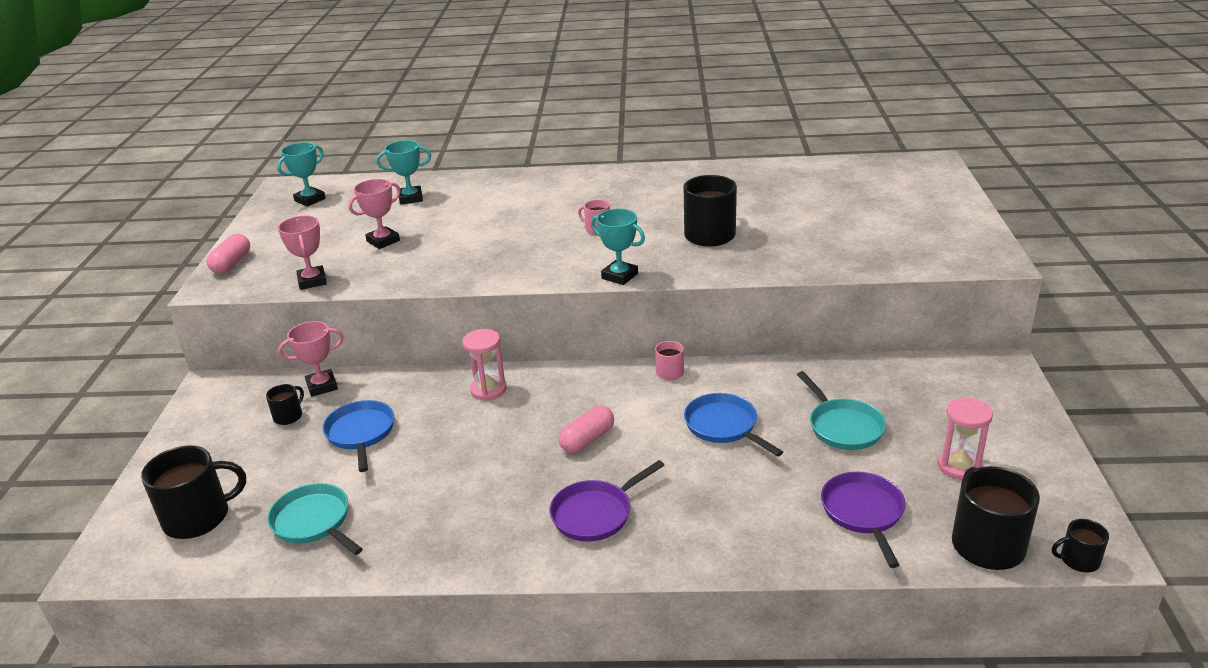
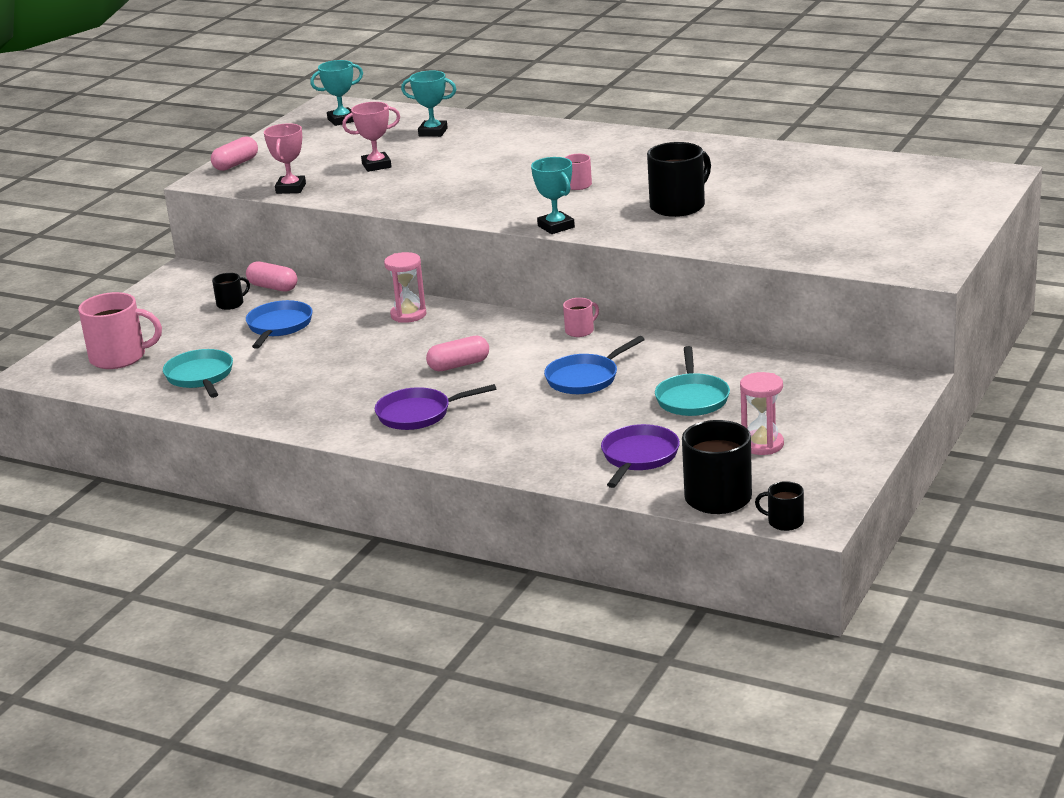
camera: 25 degrees right, 5 degrees down
(198, 517) = (119, 357): black mug -> pink mug
(322, 386) = (273, 287): pink trophy -> pink capsule
(724, 426) = (585, 378): blue pan -> blue pan turned 120 degrees counterclockwise

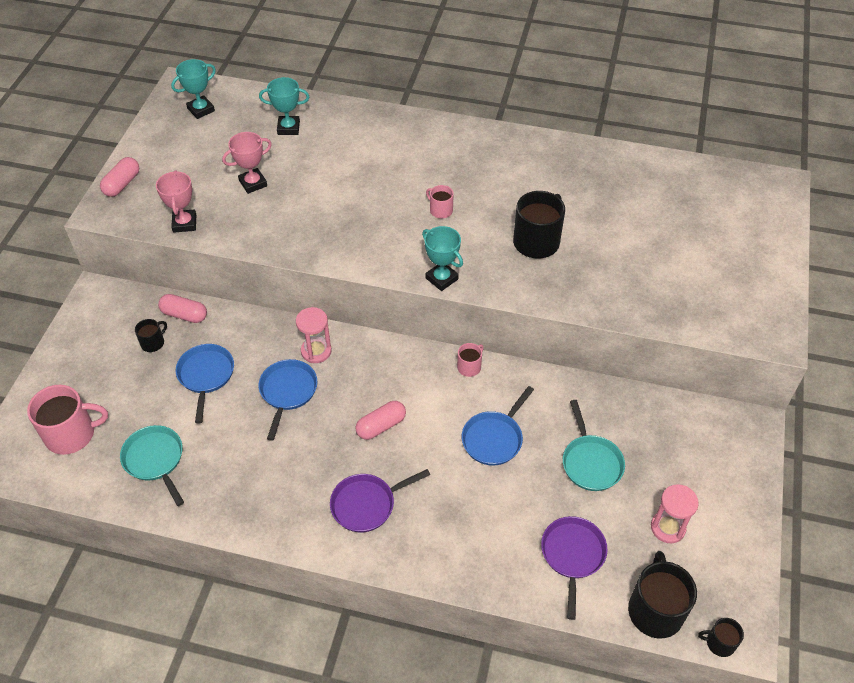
camera: 15 degrees left, 25 degrees up
(364, 340) = (287, 392): none -> blue pan

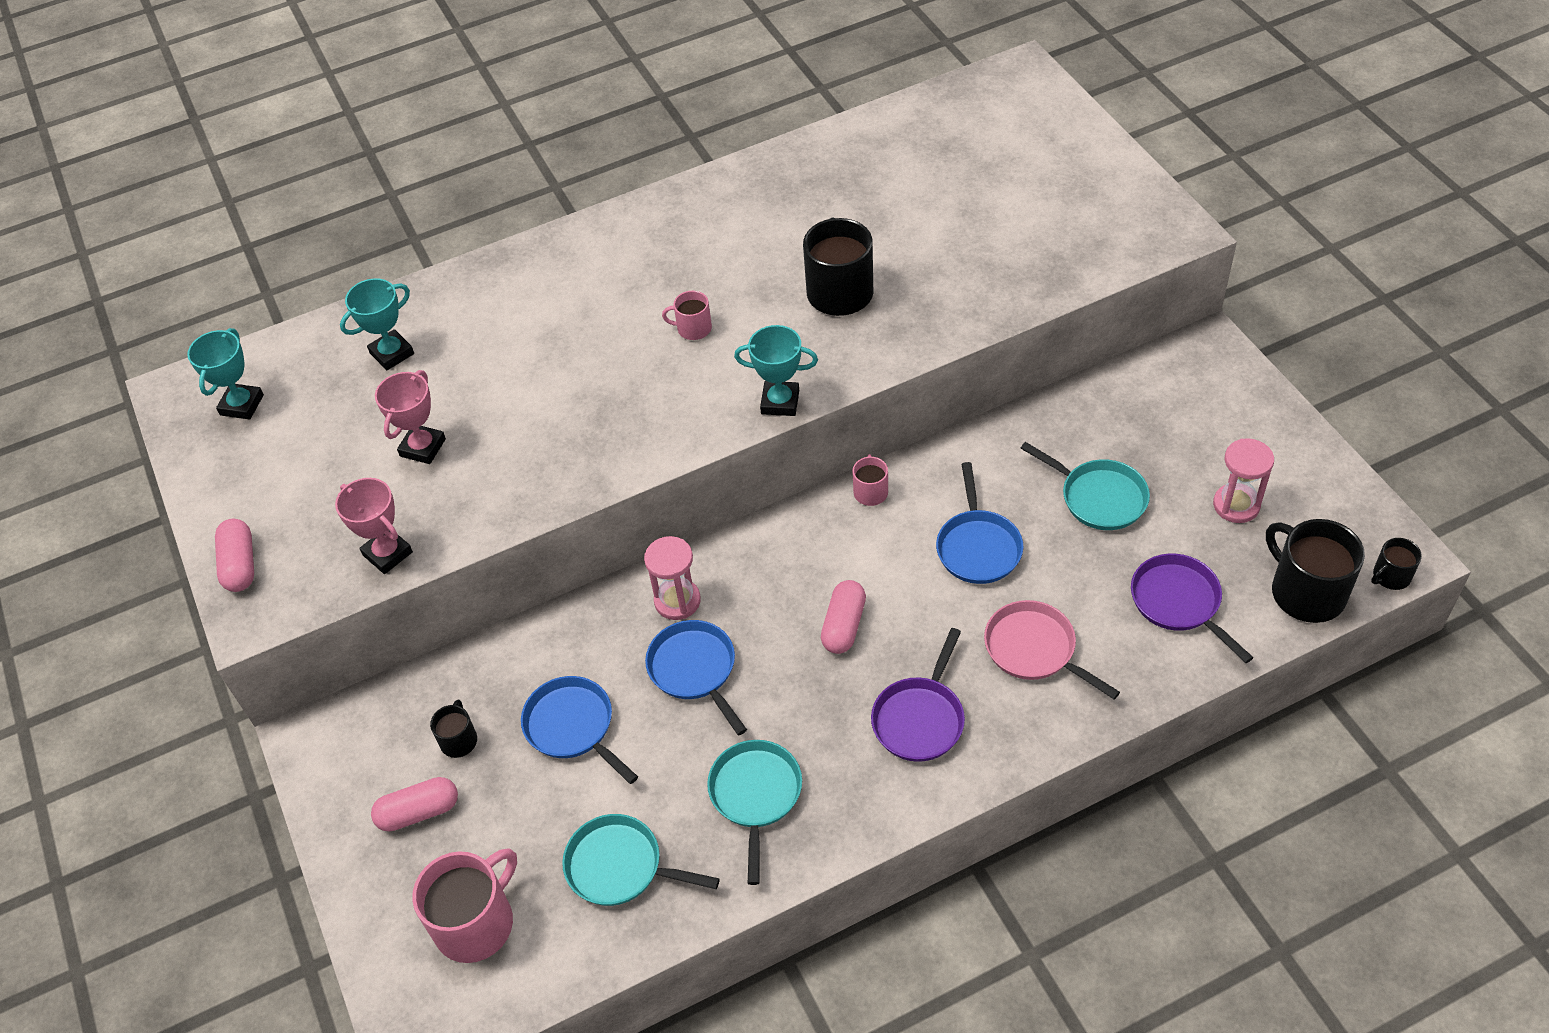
camera: 35 degrees left, 0 degrees up
(184, 315) = (462, 679): pink capsule -> pink capsule (419, 812)
(248, 477) = (755, 796): none -> turquoise pan
(464, 517) = (1035, 650): none -> pink pan

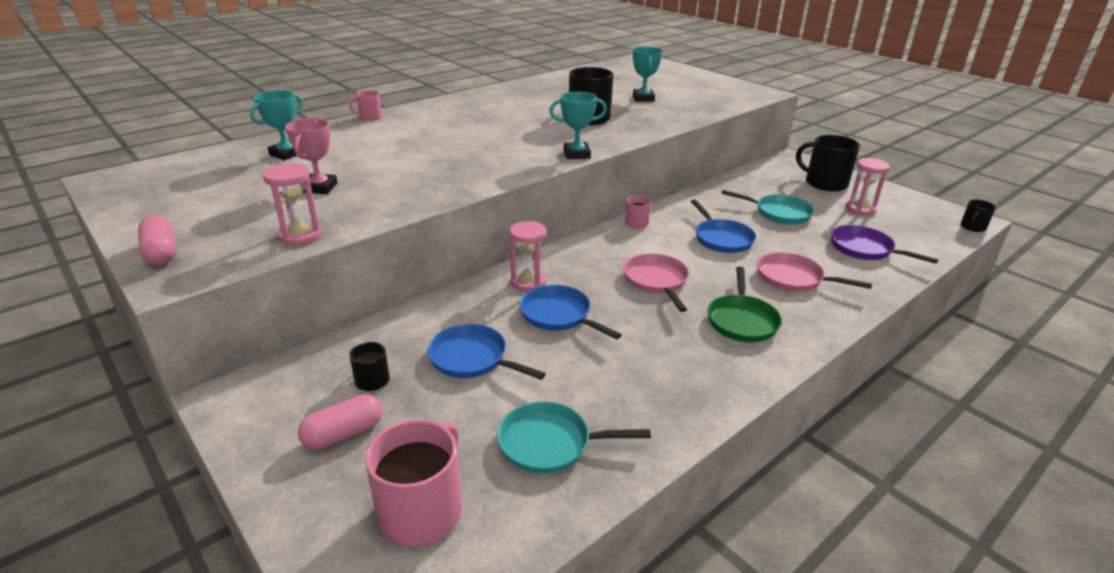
camera: 20 degrees left, 20 degrees down
(242, 405) = (164, 181): turquoise trophy -> turquoise trophy (643, 98)
(387, 553) = (300, 236): pink trophy -> pink hourglass
(693, 328) = (502, 134): pink mug -> pink mug (370, 116)
(755, 796) = (644, 379): turquoise pan -> none
(843, 625) = (656, 281): pink capsule -> pink pan
(920, 718) = (742, 320): purple pan -> green pan
(1306, 592) = (933, 238): black mug -> black mug (825, 183)

